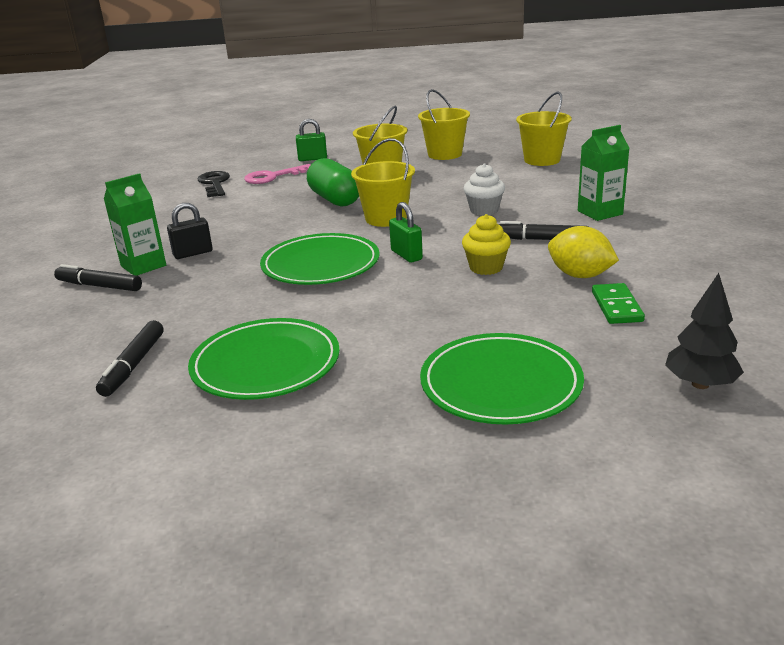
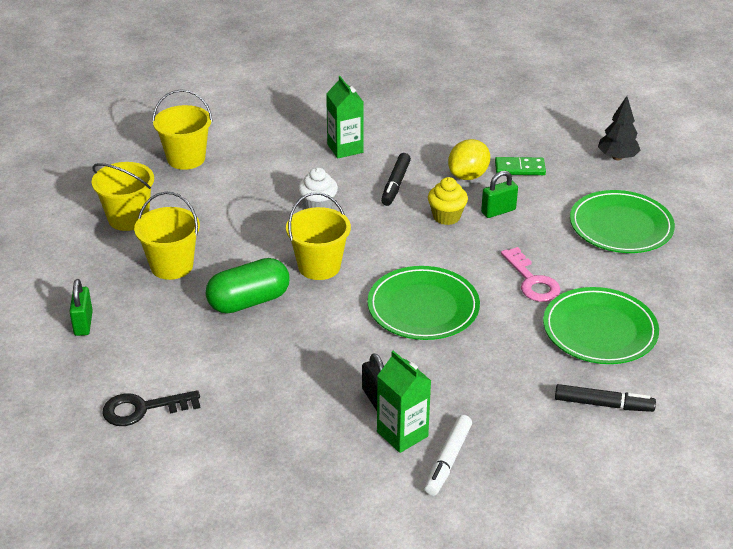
camera: 90 degrees left, 10 degrees up
(99, 286) = (448, 460): black marker -> white marker
(273, 177) = (141, 355): pink key -> pink key (532, 281)
(406, 255) = (412, 256): green padlock -> green padlock (498, 211)

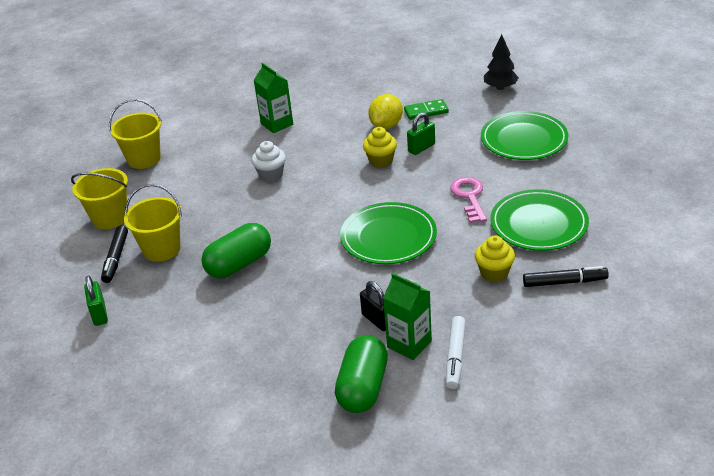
camera: 10 degrees left, 0 degrees up
(143, 409) = (177, 374): black key -> none
(319, 266) = (289, 223): yellow bucket -> none
(334, 470) = (363, 388): none -> green capsule
(395, 184) = (329, 144): black marker -> black marker (116, 258)
(527, 375) = (494, 273): none -> yellow cupcake
(532, 281) = (469, 197): pink key -> pink key turned 150 degrees counterclockwise

